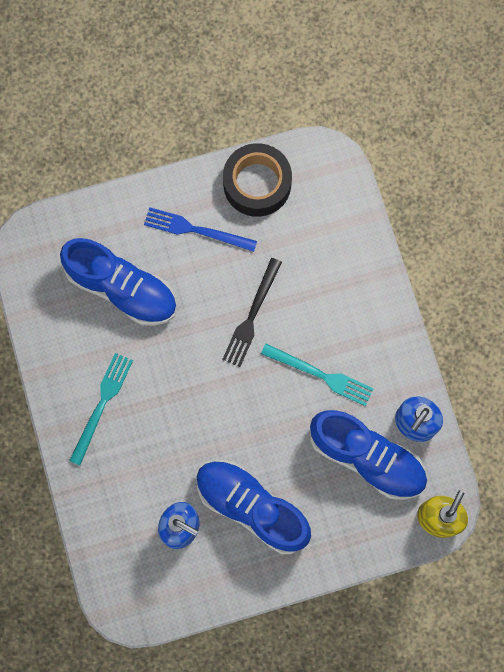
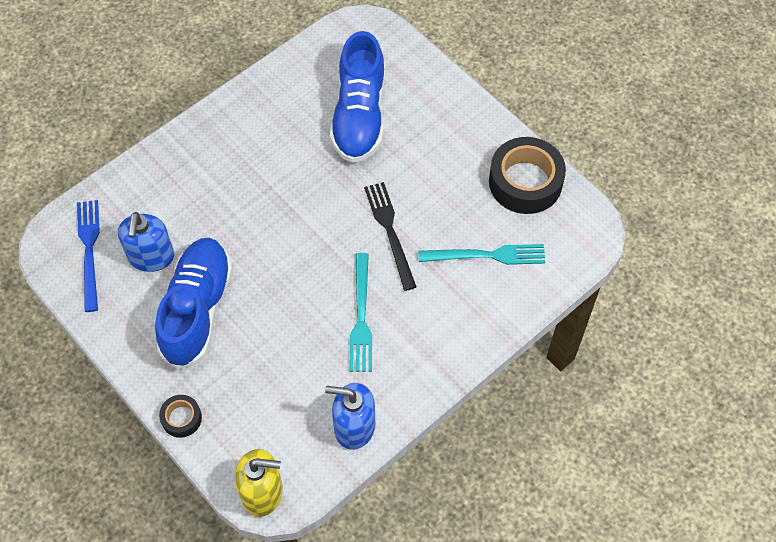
camera: 65 degrees right, 15 degrees down
(102, 404) = (240, 145): turquoise fork -> turquoise fork (487, 255)
(196, 230) = (449, 150): blue fork -> blue fork (89, 250)
(252, 316) = (390, 231): black fork -> black fork turned 75 degrees clockwise
(346, 558) = (181, 418): none -> black tape
(367, 457) = (295, 395): blue shoe -> none

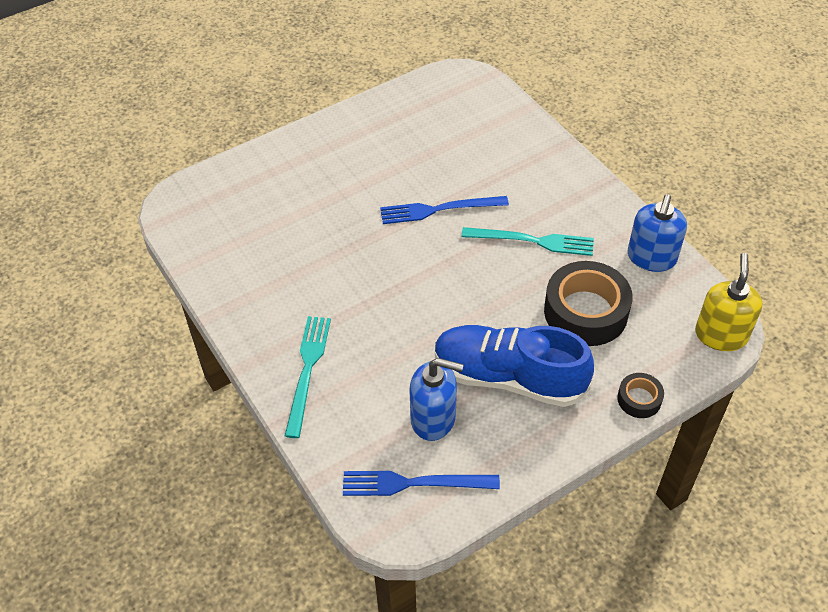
camera: 80 degrees left, 10 degrees down
(359, 116) = (292, 219): blue shoe -> none
(390, 231) = (439, 209): black fork -> blue fork
(487, 255) = (478, 145): turquoise fork -> turquoise fork (307, 370)
(525, 182) = (403, 109): black tape -> black tape (585, 312)

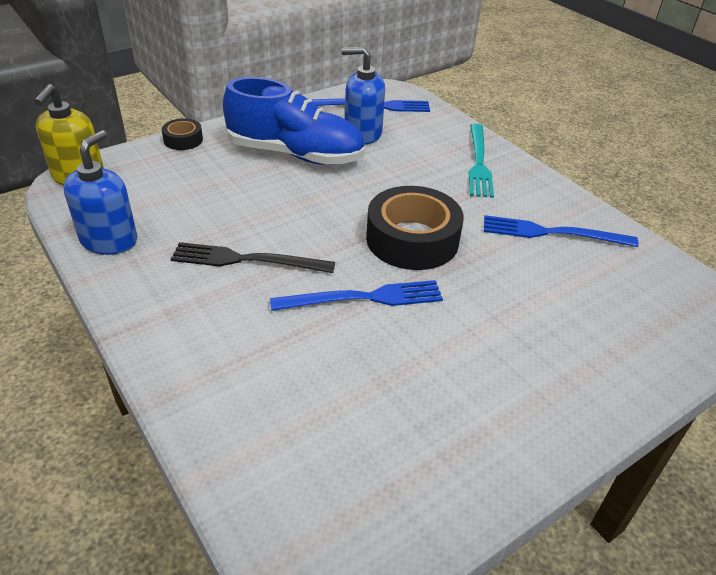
camera: 175 degrees right, 10 degrees down
(268, 274) = (552, 233): none -> blue fork
(533, 241) = (247, 260): turquoise fork -> black fork
(585, 312) = (207, 196): black tape -> black tape (412, 239)

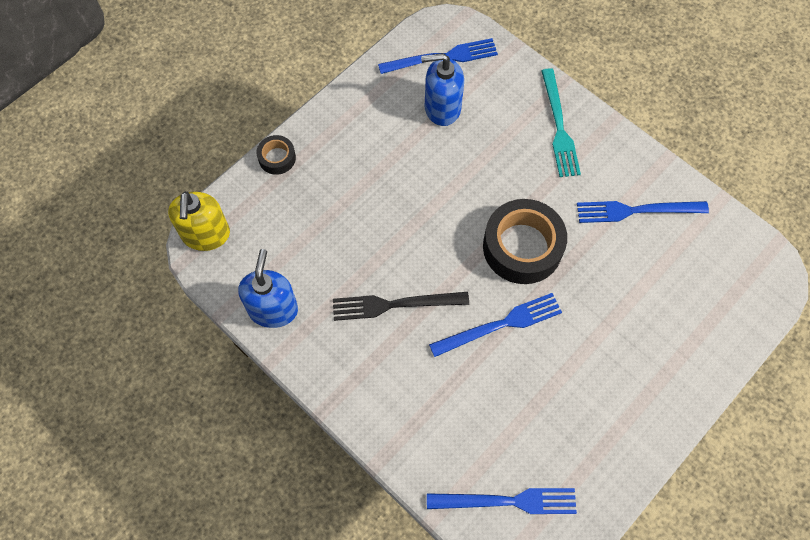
camera: 10 degrees left, 25 degrees up
(295, 154) = (389, 155): blue shoe -> none
(306, 484) = (507, 501): none -> blue fork

